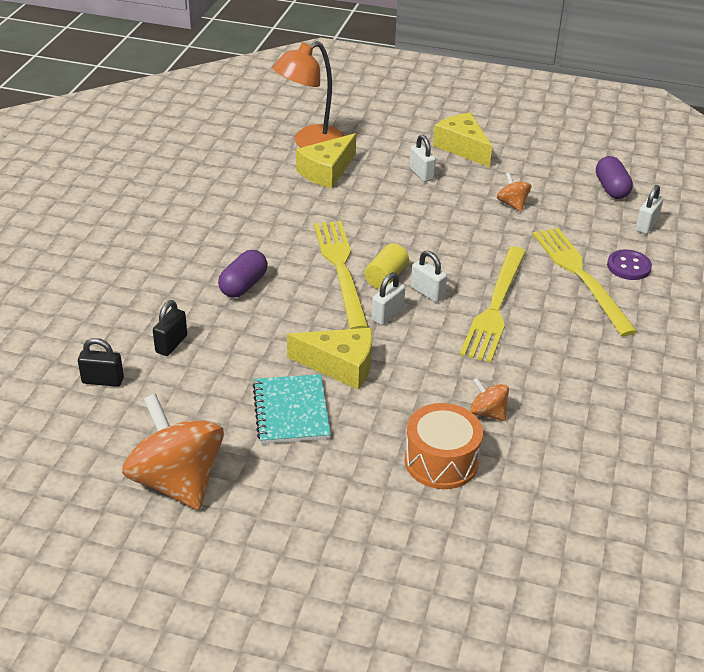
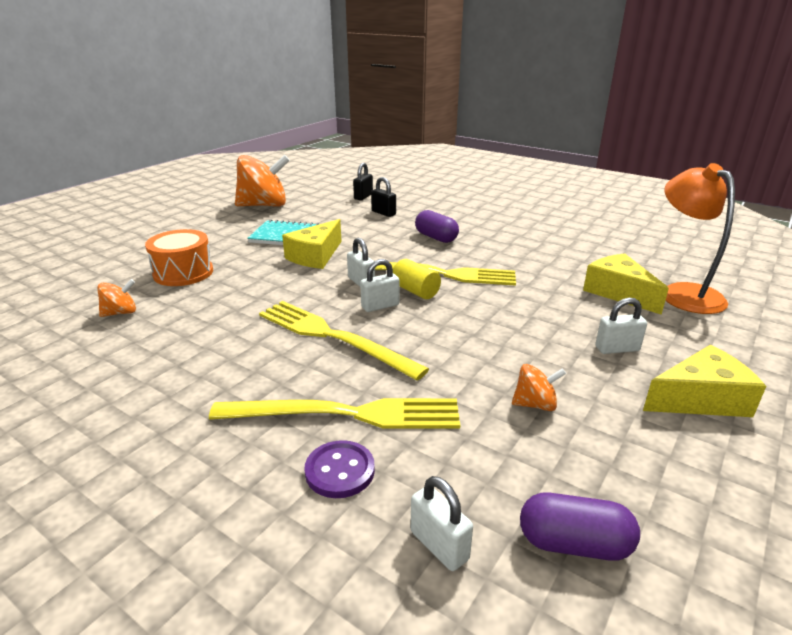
camera: 110 degrees right, 10 degrees down
(488, 412) = (205, 300): orange spinning top -> orange spinning top (120, 313)

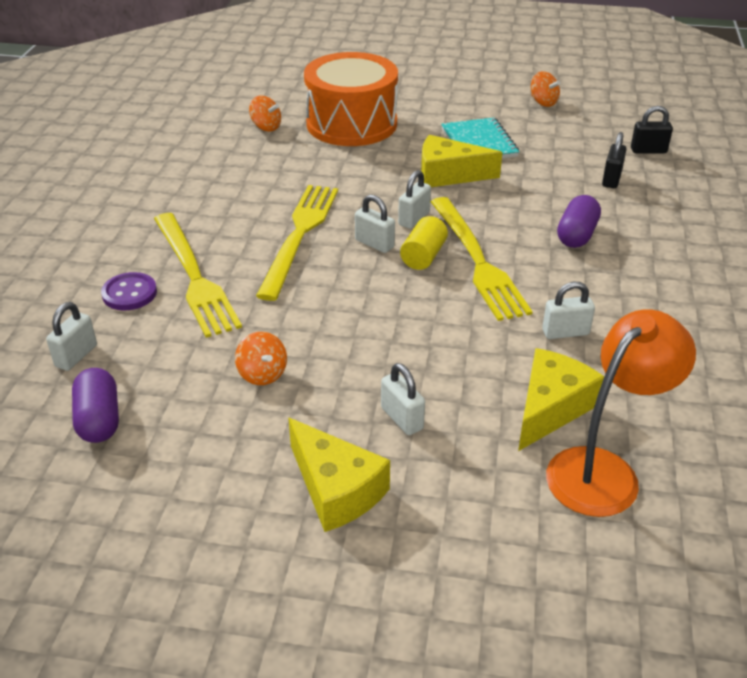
camera: 65 degrees right, 10 degrees up
(183, 273) = (351, 124): orange drum -> orange drum, size x1.57
(264, 205) = (543, 102): orange spinning top -> orange spinning top, size x0.46
(540, 268) = (565, 332): none -> white padlock

